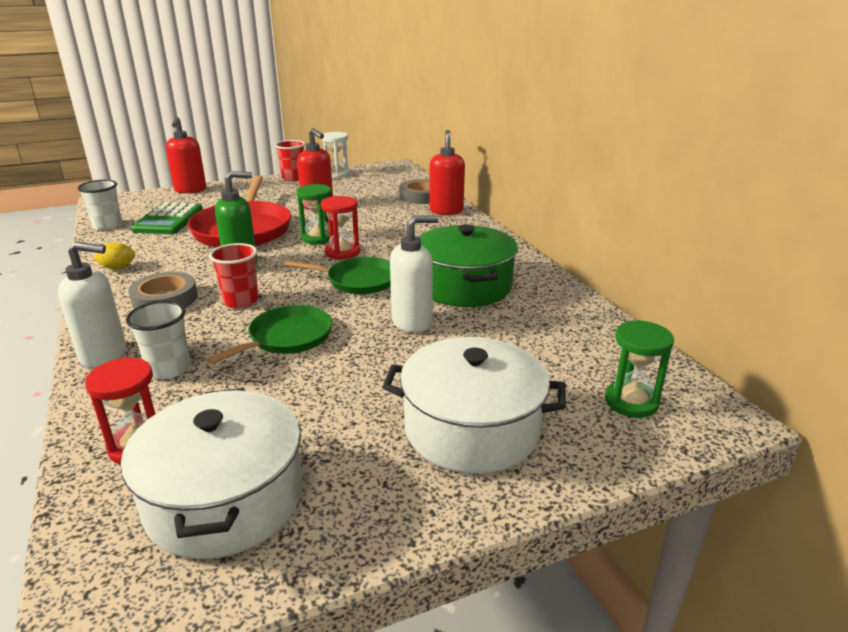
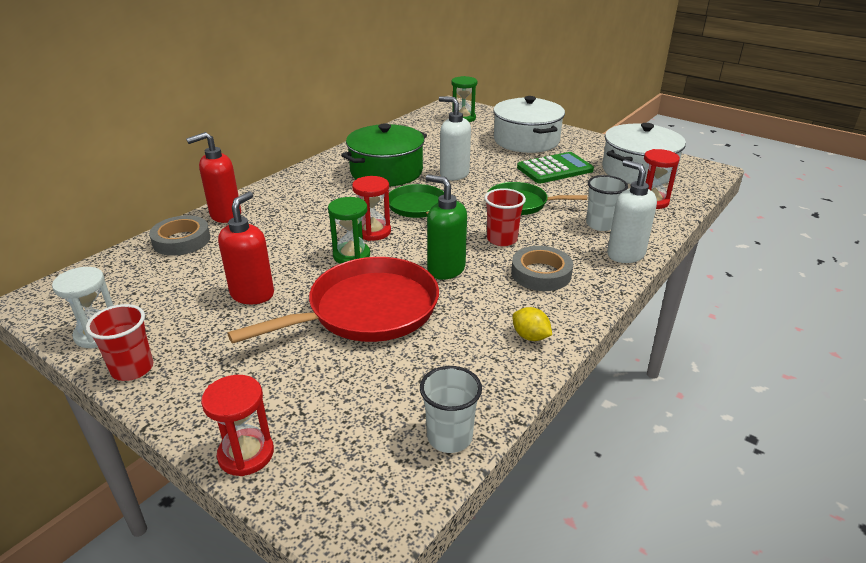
camera: 120 degrees left, 5 degrees up
(168, 220) = (385, 389): green calculator -> green calculator (554, 169)
(190, 190) = (246, 454): red soap dispenser -> red hourglass

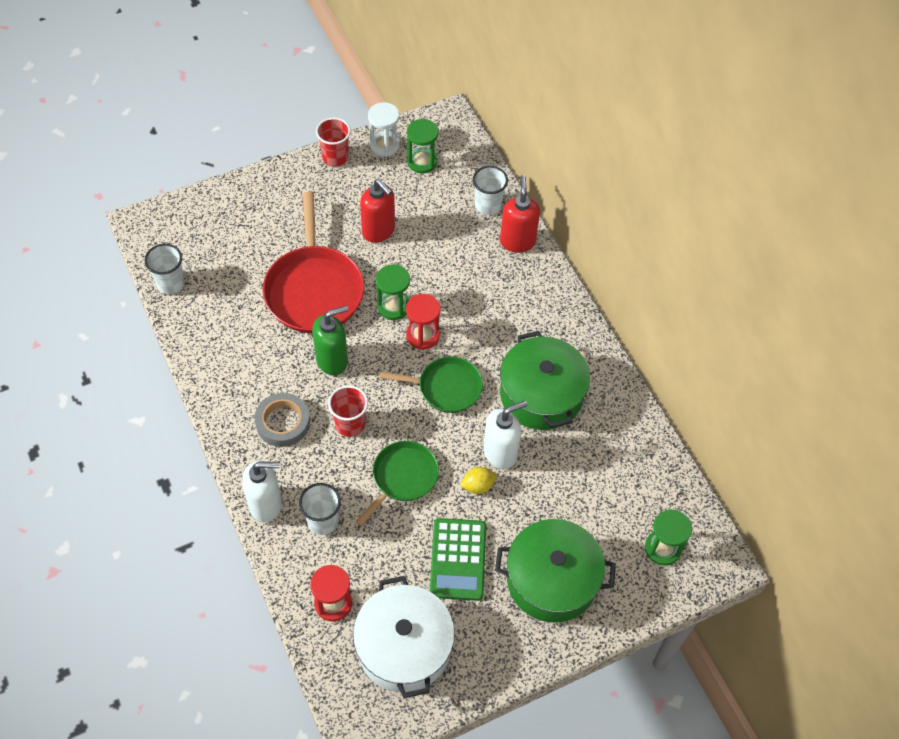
camera: 115 degrees right, 25 degrees up
(123, 297) = (422, 162): none -> green hourglass
(181, 240) = (488, 205): grey tape -> white cup
(246, 454) = (226, 193): red hourglass -> none
(526, 140) = (551, 580): white pot -> green pot
(530, 337) = (219, 370): yellow lemon -> yellow lemon (478, 486)

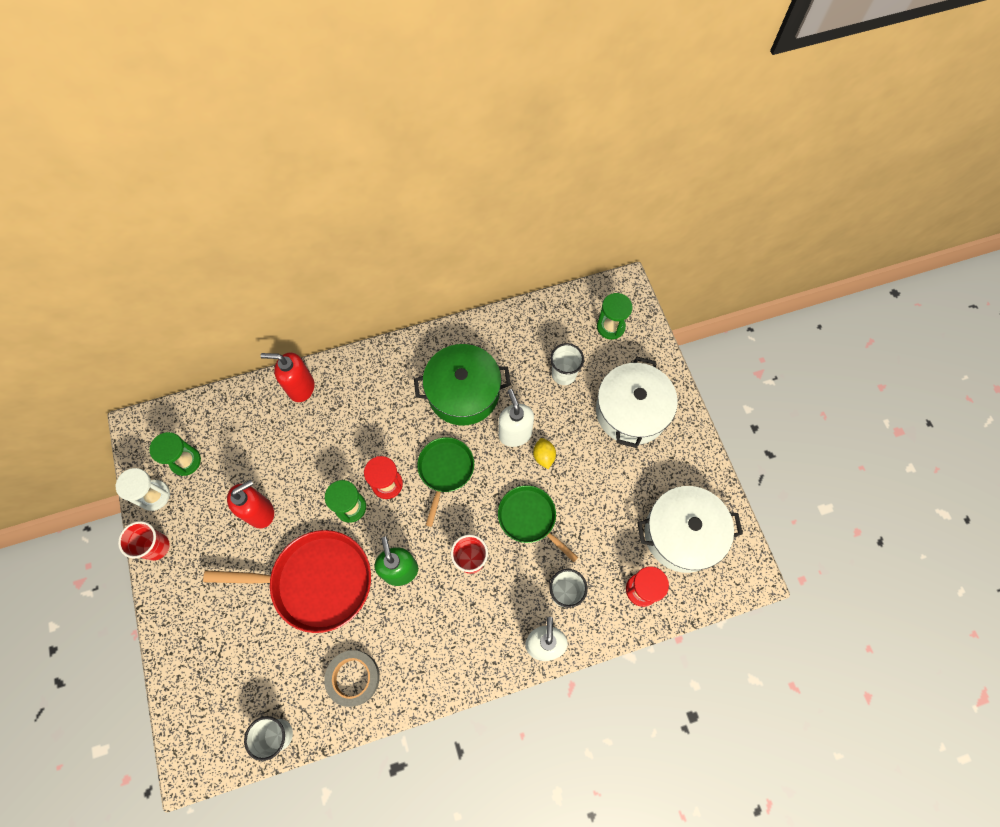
camera: 80 degrees left, 10 degrees up
(283, 422) = (460, 623): grey tape -> grey tape (353, 678)
(458, 559) = (609, 481): green calculator -> none
(488, 205) = (254, 407): white cup -> white cup (563, 374)
(551, 580) = (631, 411): green pot -> white pot

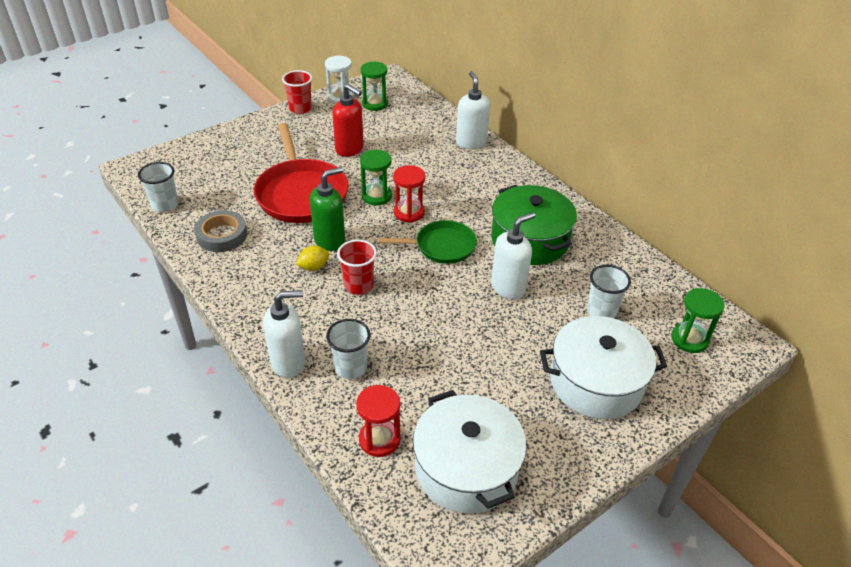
camera: 70 degrees right, 25 degrees down
(301, 388) = (471, 142): red soap dispenser -> white soap dispenser
(529, 518) = (421, 319): green pan -> none
(543, 456) = (496, 316): yellow lemon -> yellow lemon (313, 267)

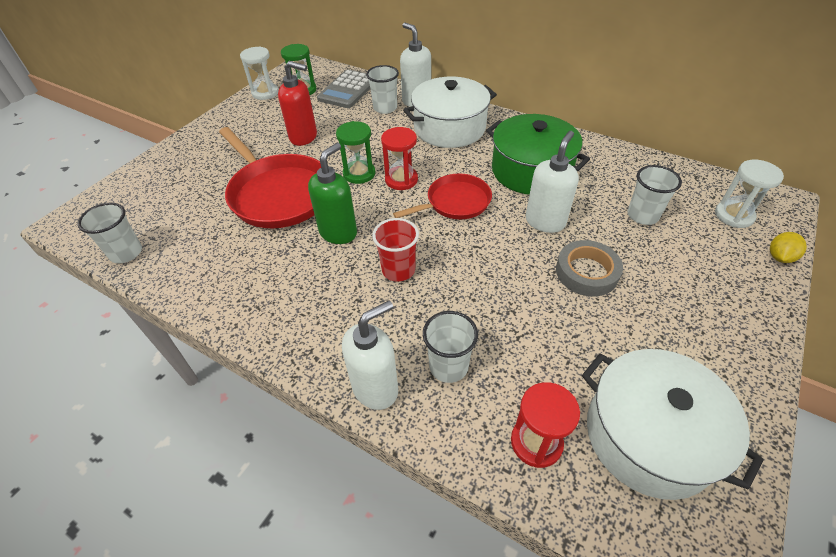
camera: 20 degrees left, 5 degrees up
(222, 235) = (213, 265): grey tape -> grey tape (586, 272)
(300, 109) = (230, 113): red cup -> none
(313, 267) = (338, 266): yellow lemon -> yellow lemon (779, 257)
(415, 115) = (348, 90): none -> grey calculator
(437, 142) = (385, 108): none -> white cup
(442, 246) = (455, 202): green pan -> red pan
(596, 382) = (693, 286): white pot -> white pot (449, 128)
(689, 339) = (734, 215): green hourglass -> white hourglass

